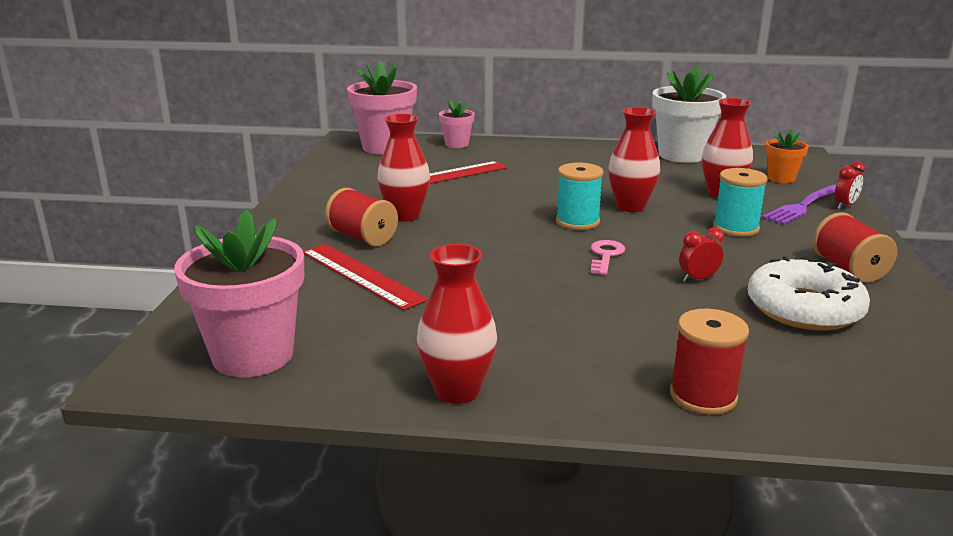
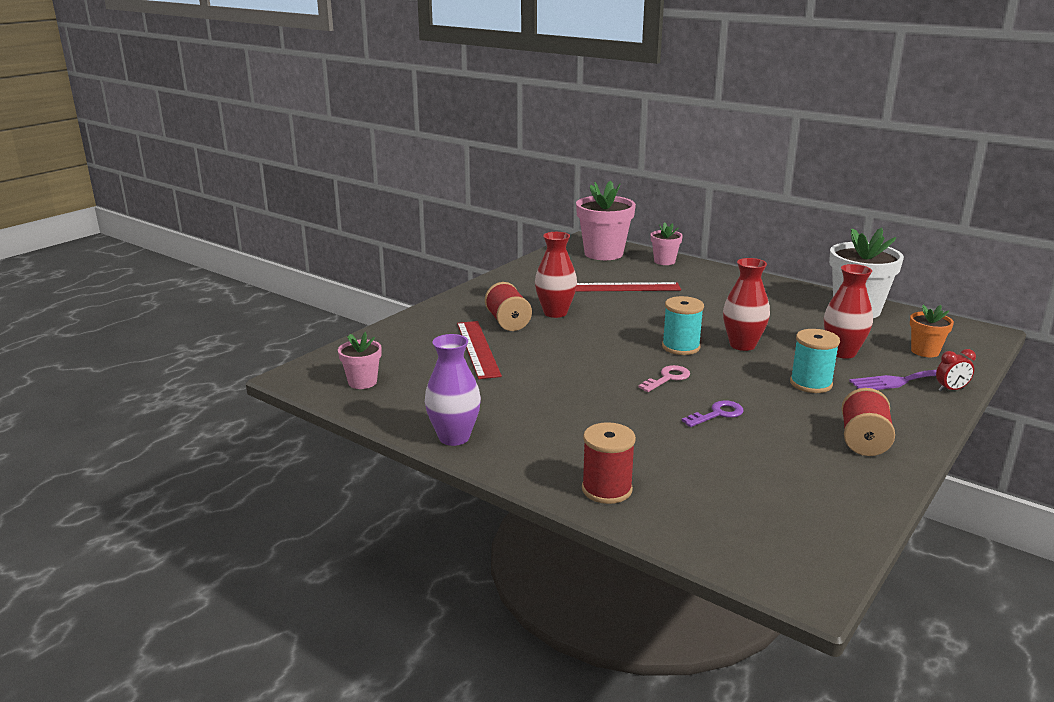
camera: 30 degrees right, 0 degrees up
(253, 355) = (362, 382): pink flower pot -> pink flower pot, size x0.53
(457, 391) = (454, 437): red vase -> purple vase
(698, 279) = (717, 414): red clock -> purple key
(804, 309) = (773, 458): white donut -> none

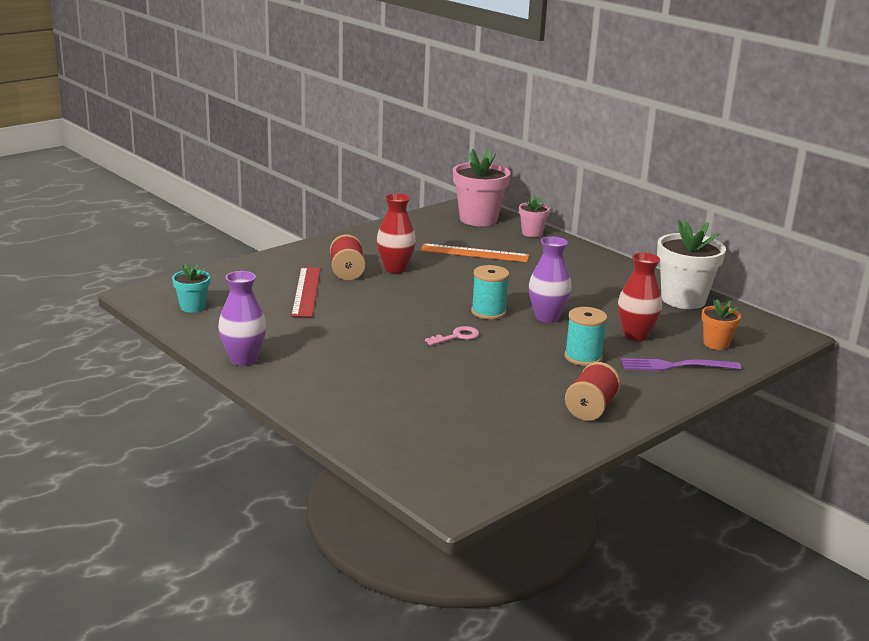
camera: 10 degrees right, 0 degrees up
(362, 382) = (192, 307): pink flower pot -> turquoise flower pot
(607, 489) = (342, 414): red spool -> none
(623, 287) = (474, 253): red ruler -> orange ruler
(717, 414) = (479, 371): purple key -> none
(742, 345) = (547, 317): red vase -> purple vase
(951, 390) = (709, 379): red clock -> none

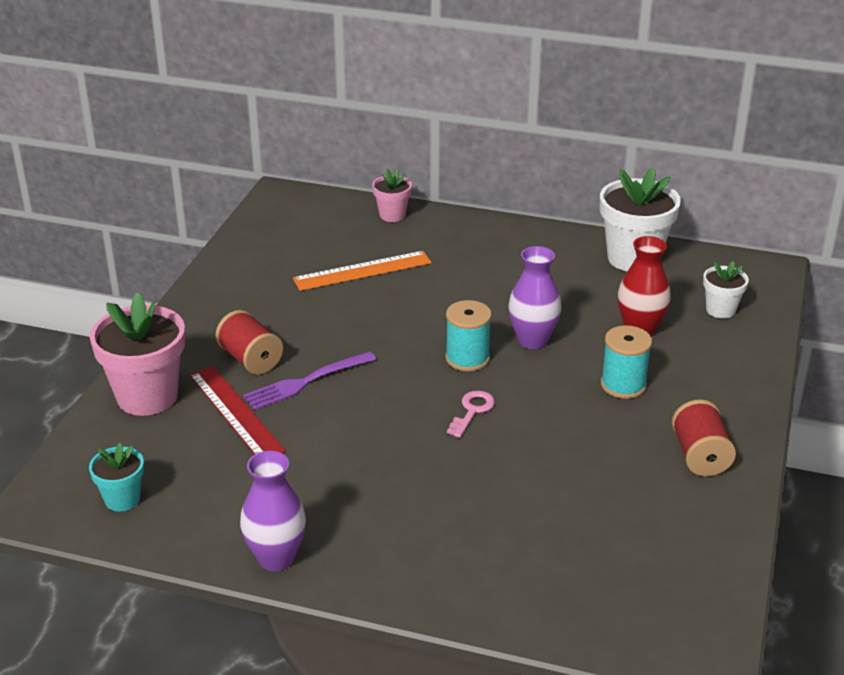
camera: 30 degrees left, 10 degrees up
(395, 269) = (300, 331): red vase -> none
(478, 219) = (313, 214): pink flower pot -> pink flower pot (147, 396)
(675, 366) = (715, 358): purple fork -> purple fork (306, 382)
(716, 344) = (720, 310): orange flower pot -> white flower pot

